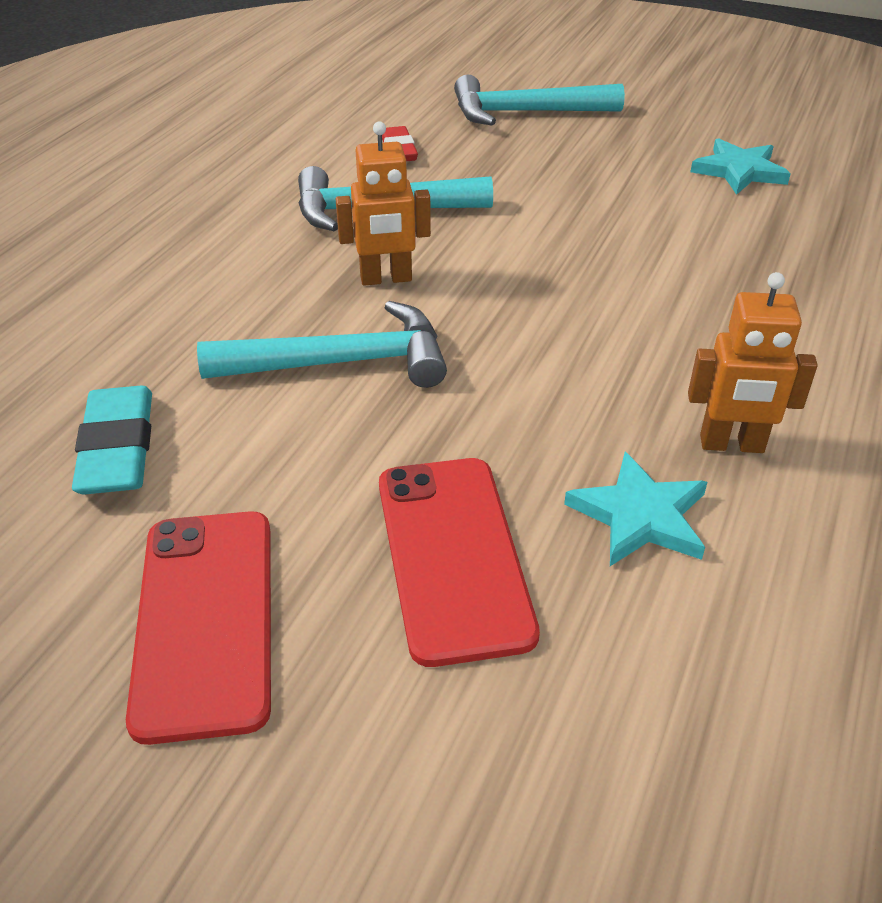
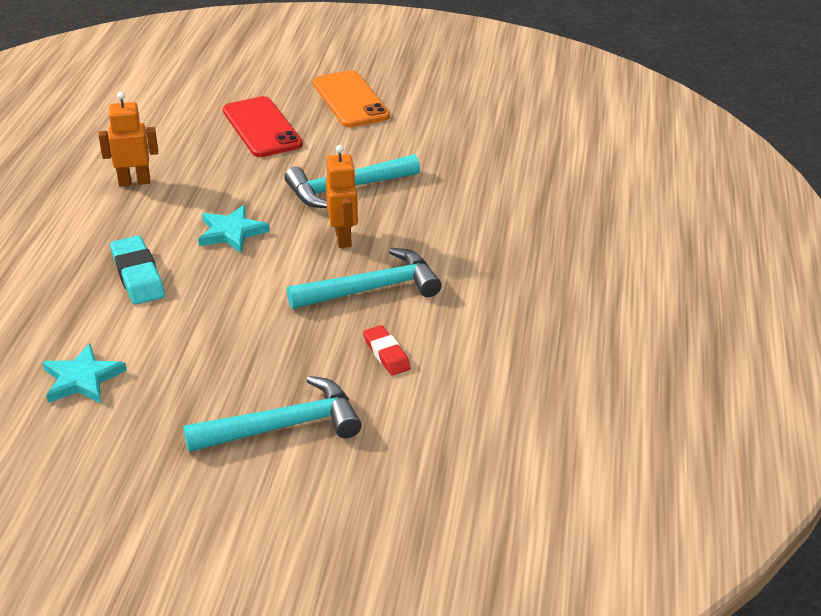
camera: 165 degrees right, 5 degrees down
(117, 448) = (431, 140): turquoise eraser -> turquoise eraser (138, 275)
(206, 619) = (350, 100): red phone -> orange phone
(386, 279) = (343, 238): orange robot -> orange robot turned 105 degrees clockwise
(640, 516) = (182, 150): turquoise star -> turquoise star (231, 232)

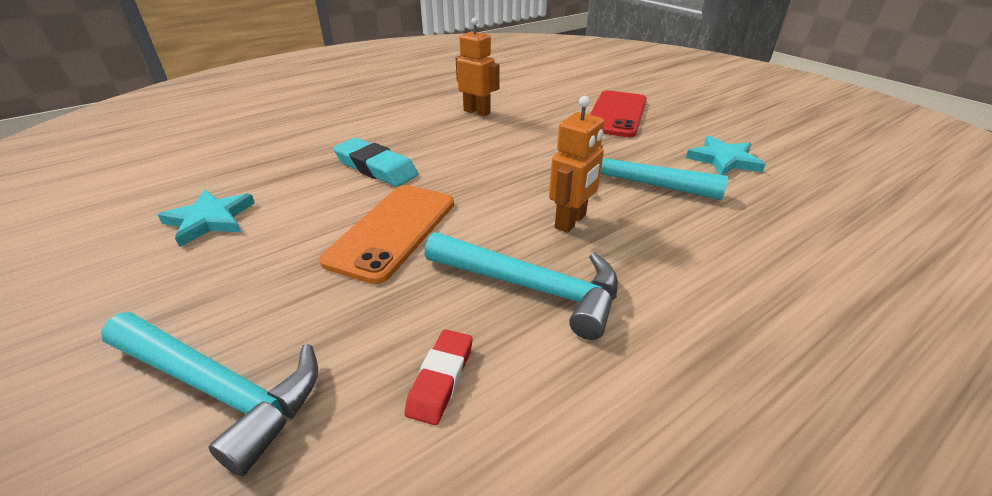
camera: 45 degrees right, 0 degrees up
(138, 275) = (376, 168): turquoise eraser -> turquoise eraser turned 75 degrees counterclockwise
(231, 232) = (486, 171): turquoise star -> turquoise star (724, 160)
(350, 100) = (719, 122): orange phone -> orange phone (392, 231)

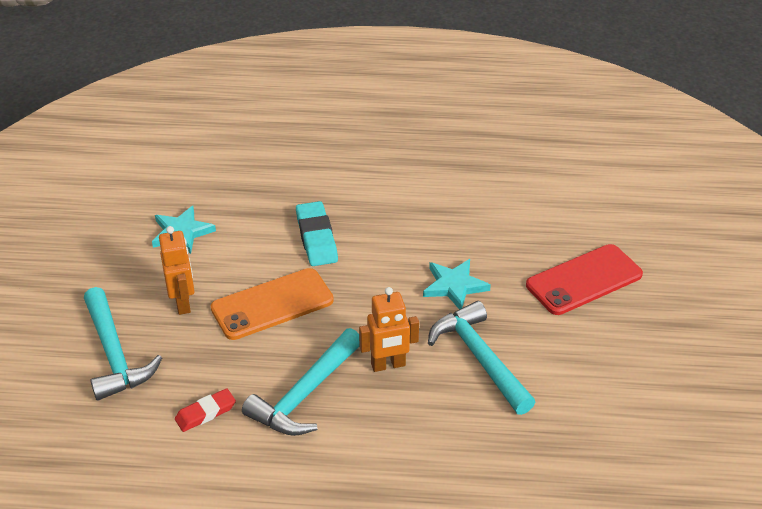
camera: 40 degrees right, 5 degrees up
(477, 112) = (461, 210): orange robot -> orange robot (183, 303)
(532, 287) = (305, 394): turquoise hammer -> turquoise hammer turned 60 degrees clockwise
(724, 160) = (593, 384): turquoise star -> turquoise star (454, 286)

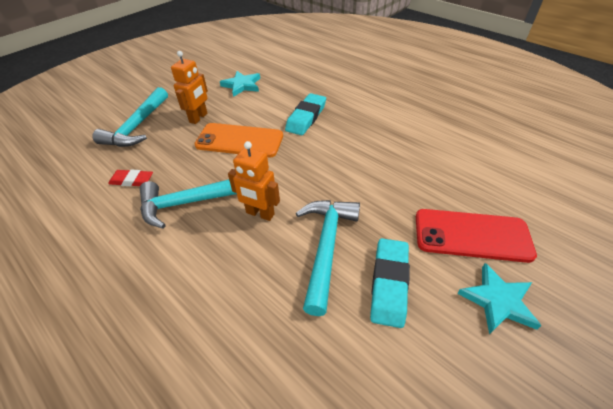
camera: 40 degrees right, 5 degrees up
(454, 286) = (361, 186): turquoise star -> turquoise star (498, 301)
(556, 356) = (389, 284): none -> turquoise eraser

